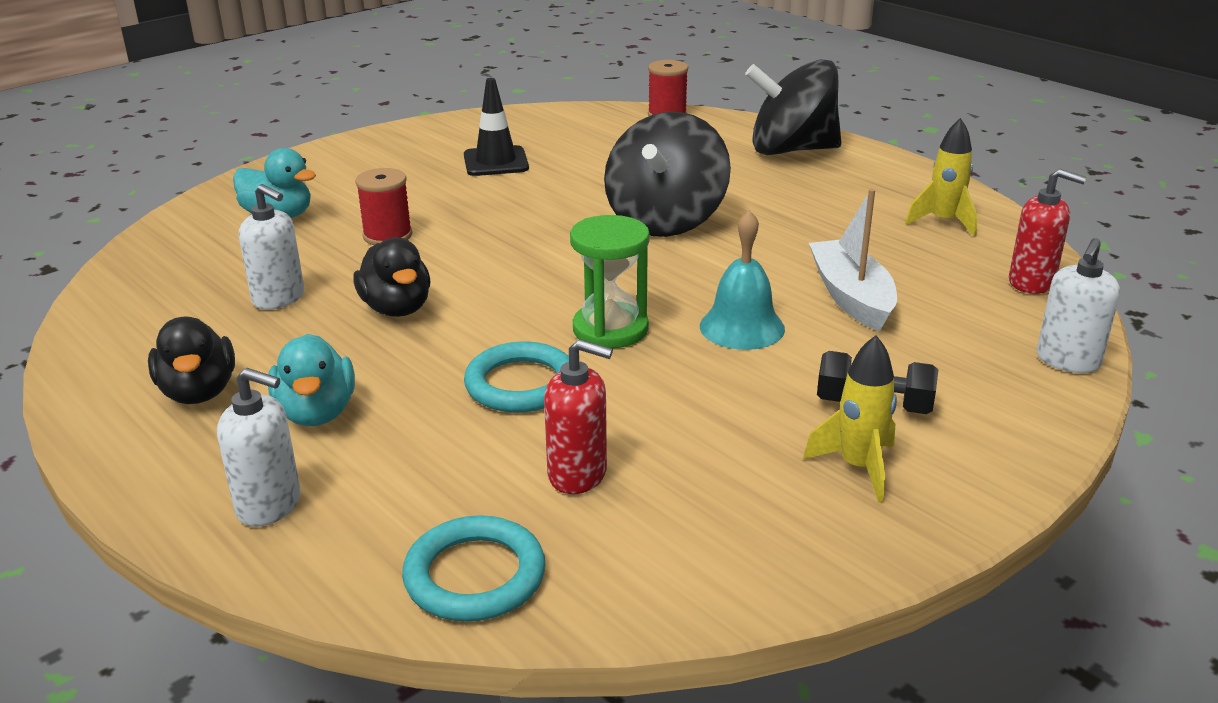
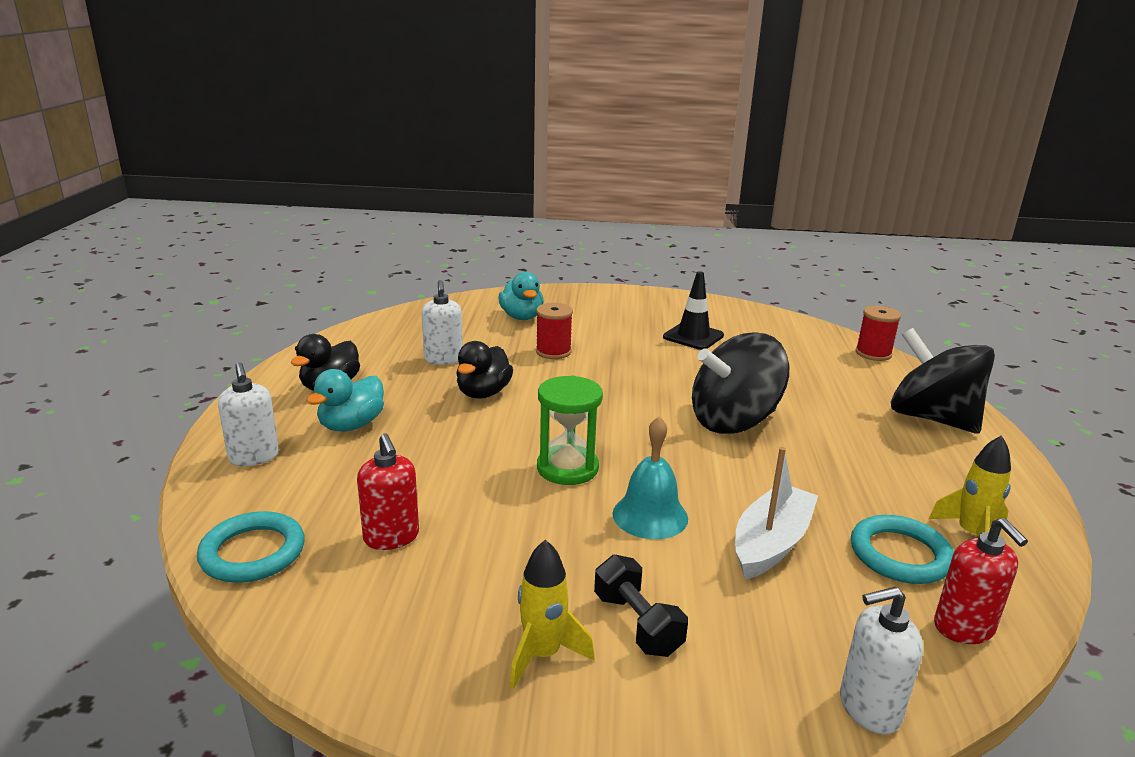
camera: 45 degrees right, 5 degrees down
(521, 384) = (461, 469): turquoise ring -> turquoise ring (900, 554)

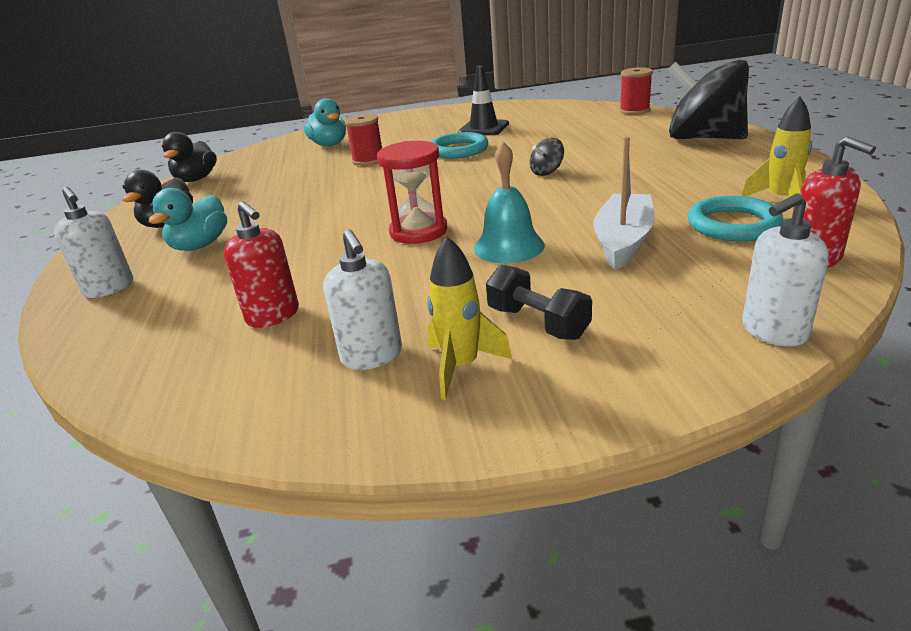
camera: 10 degrees left, 5 degrees up
(253, 552) = (133, 359): turquoise ring -> turquoise ring (458, 150)
(443, 359) = (270, 184): white soap dispenser -> white soap dispenser (372, 356)
(483, 393) = (317, 199): black duck -> black duck (196, 179)
(567, 468) = (418, 231): green hourglass -> red hourglass
(734, 421) = (547, 172): black spinning top -> black spinning top, size x0.41

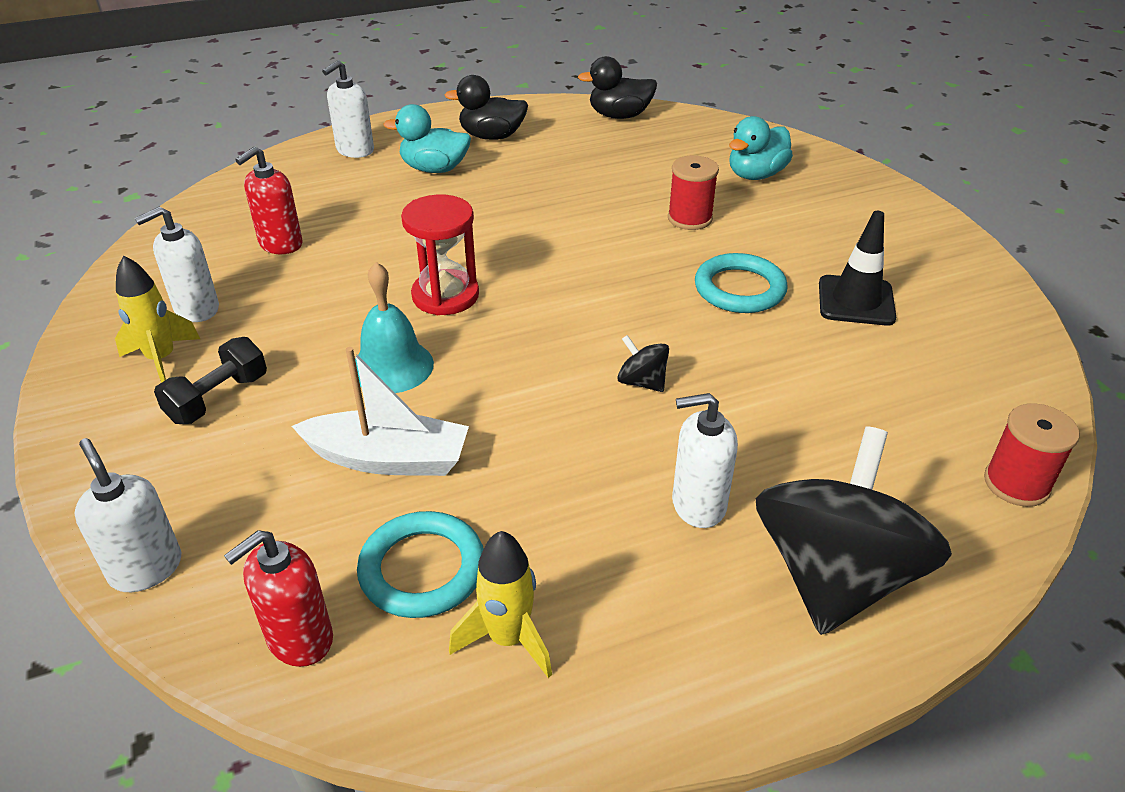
camera: 75 degrees right, 10 degrees up
(658, 161) = (698, 505): none -> white soap dispenser

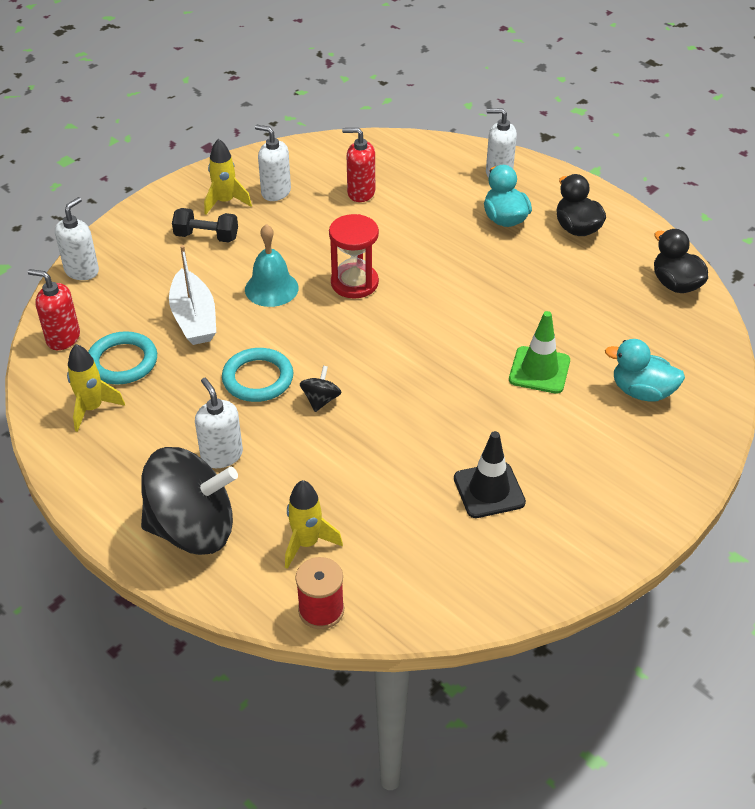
camera: 65 degrees right, 5 degrees up
(690, 218) = (539, 370): red spool -> green traffic cone
(739, 289) = (460, 421): turquoise ring -> turquoise ring (258, 378)
(897, 465) = (307, 543): none -> yellow rocket

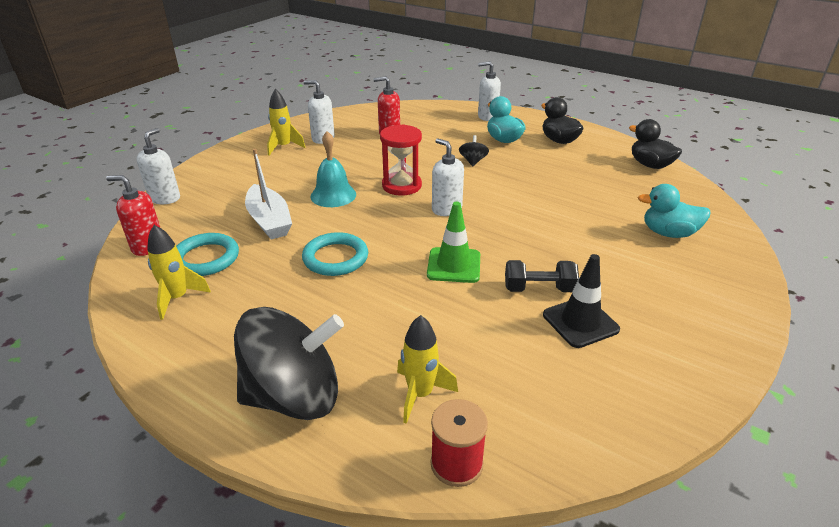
camera: 10 degrees left, 10 degrees down
(206, 237) = (272, 168): black dumbbell -> black dumbbell (539, 289)
(221, 455) = (313, 323): white soap dispenser -> white soap dispenser (446, 209)
(321, 400) = (397, 268): black spinning top -> black spinning top (473, 161)
(539, 370) = (577, 227): green traffic cone -> green traffic cone (454, 265)

